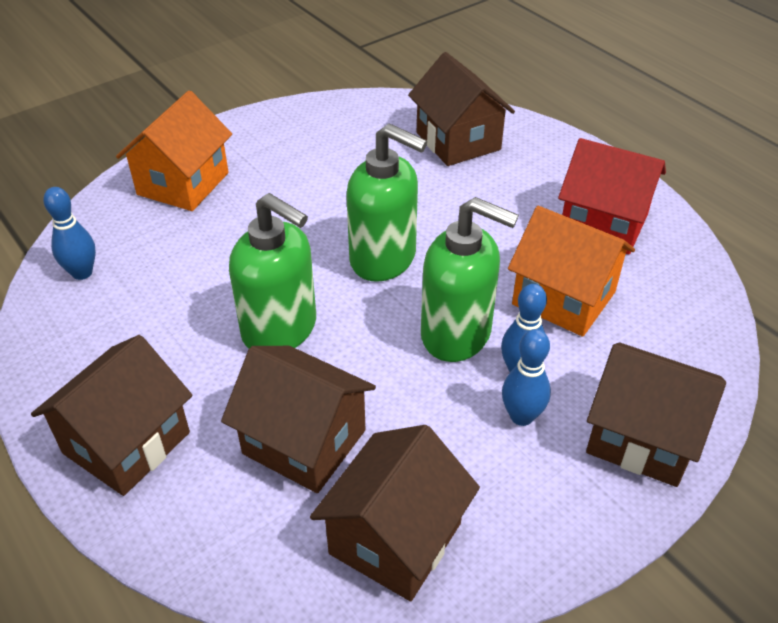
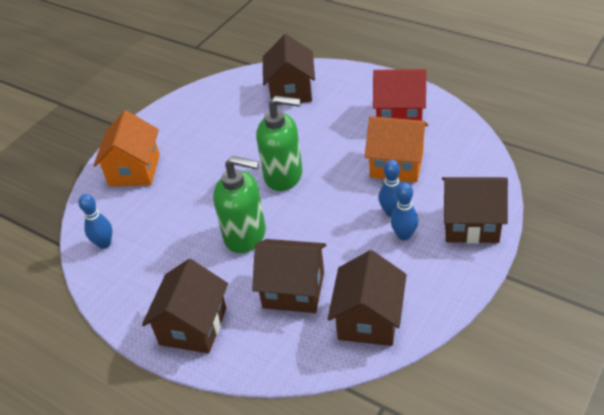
camera: 15 degrees left, 0 degrees up
(457, 334) = (347, 204): green soap dispenser -> none
(458, 141) = (291, 91): brown house -> brown house turned 45 degrees clockwise

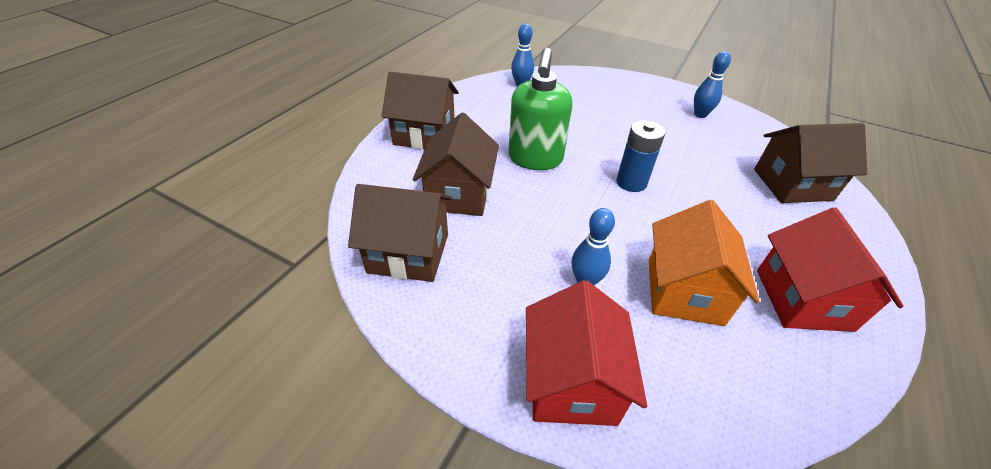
camera: 80 degrees right, 0 degrees up
(134, 170) = (614, 90): orange house -> none
(284, 175) = (631, 182): green soap dispenser -> blue battery
(404, 235) = (542, 293): blue bowling pin -> blue bowling pin (700, 114)
(471, 224) = (572, 382): brown house -> red house

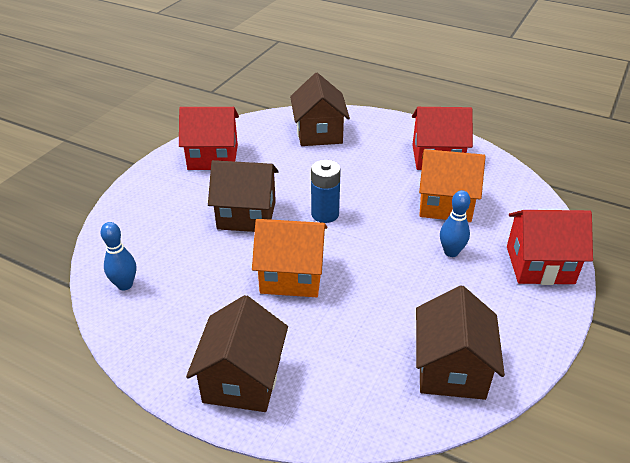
camera: 90 degrees left, 5 degrees down
(459, 194) = (357, 336): brown house -> brown house (246, 215)
(535, 159) = (291, 276): green soap dispenser -> orange house
(700, 114) = (213, 157): blue bowling pin -> red house

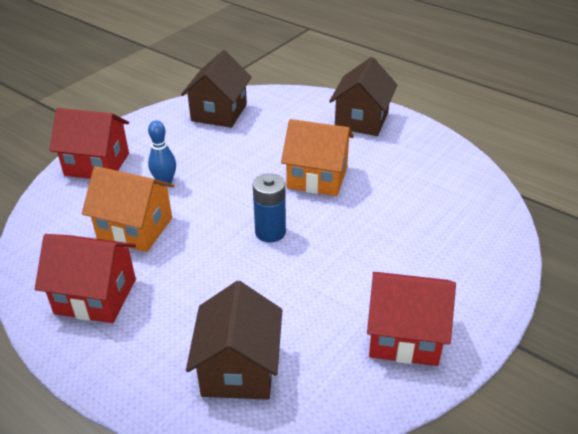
camera: 170 degrees left, 0 degrees up
(125, 285) = (467, 185): blue bowling pin -> none
(246, 215) = (357, 240): brown house -> none

